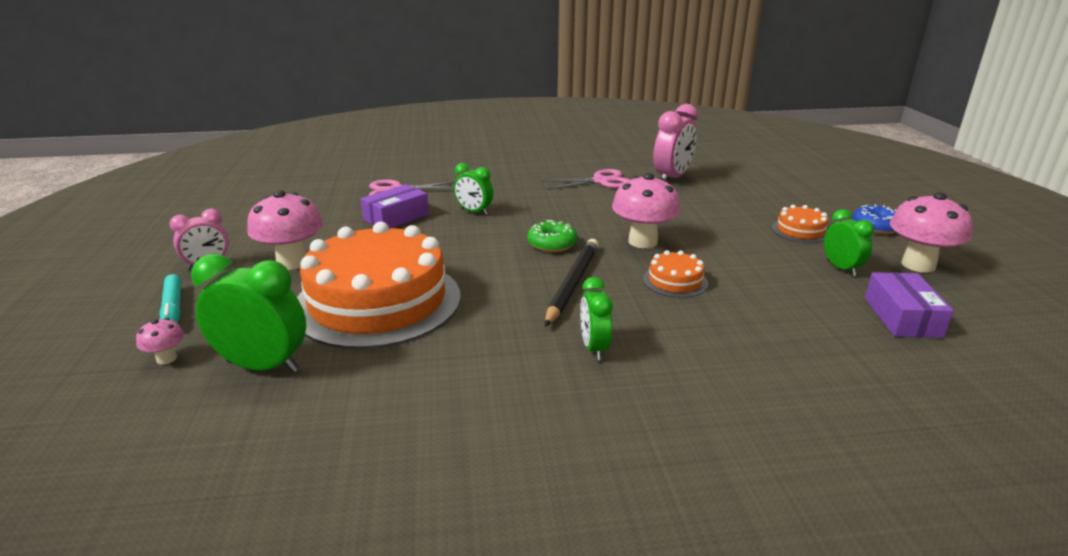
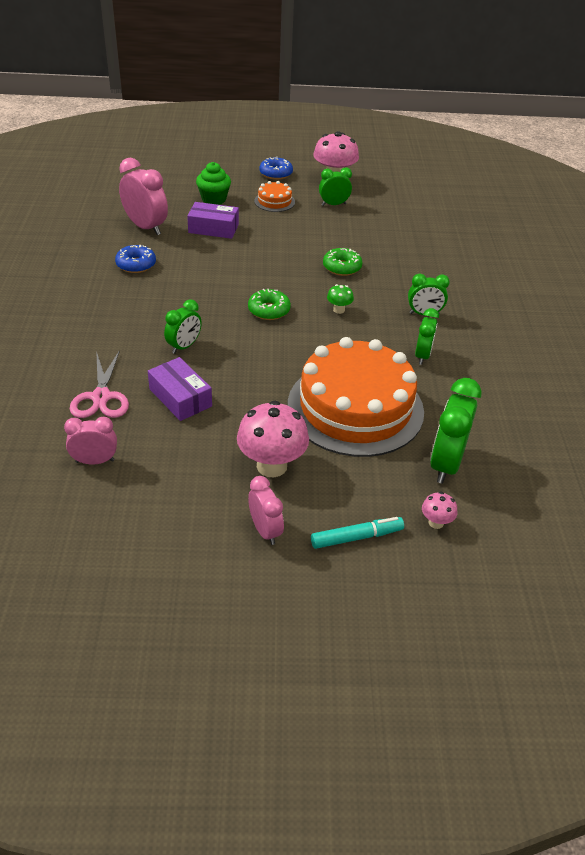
camera: 85 degrees left, 15 degrees up
(318, 197) = (95, 461): none -> pink clock
(488, 347) = (422, 356): none -> green clock
(572, 283) = (339, 310): black pencil -> green mushroom
(601, 181) = (136, 264): pink scissors -> blue donut
(643, 241) = (275, 268): pink mushroom -> none
(675, 281) = (342, 267): orange cake -> green donut
(764, 200) = (214, 199): none -> green cupcake
(902, 317) = (394, 205): purple box -> purple box (213, 228)

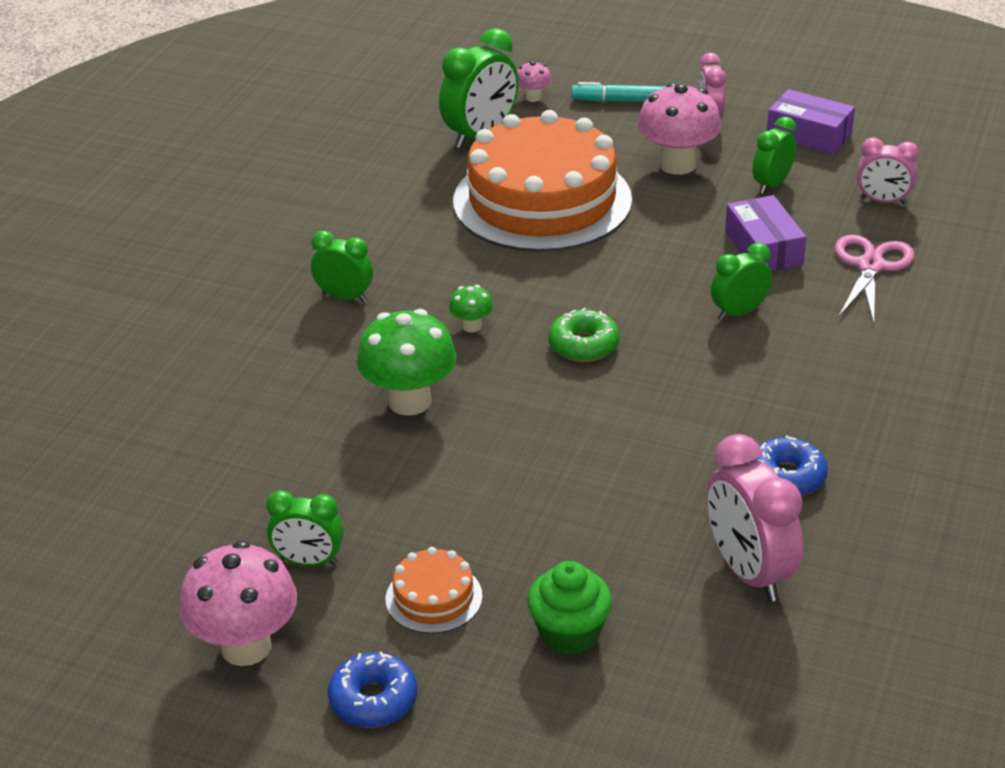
camera: 155 degrees left, 5 degrees down
(213, 228) = (605, 541): purple box -> purple box (809, 135)
(342, 267) = (409, 401): green donut -> green mushroom
(422, 356) = (403, 242): green clock -> green clock (772, 184)

